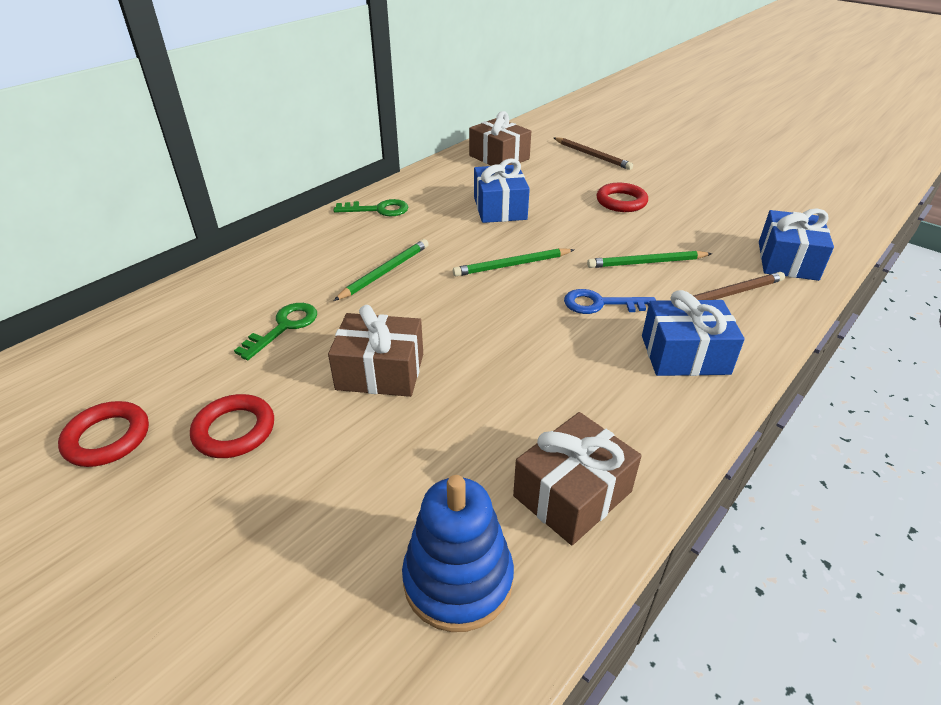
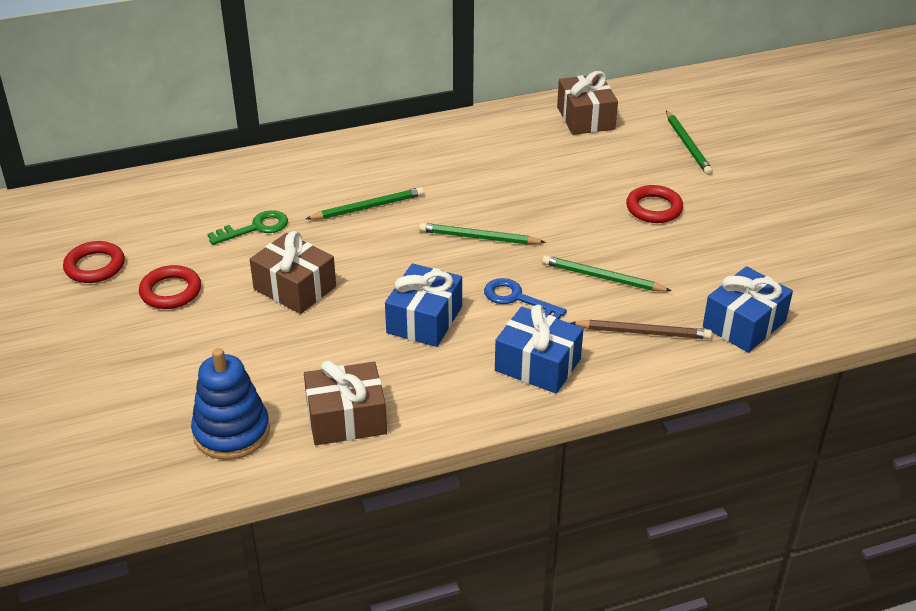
camera: 30 degrees right, 0 degrees up
(378, 210) = (415, 143): green key -> none
(500, 208) = (526, 177): blue gift -> blue gift (424, 320)
(592, 155) = (687, 145): brown pencil -> green pencil

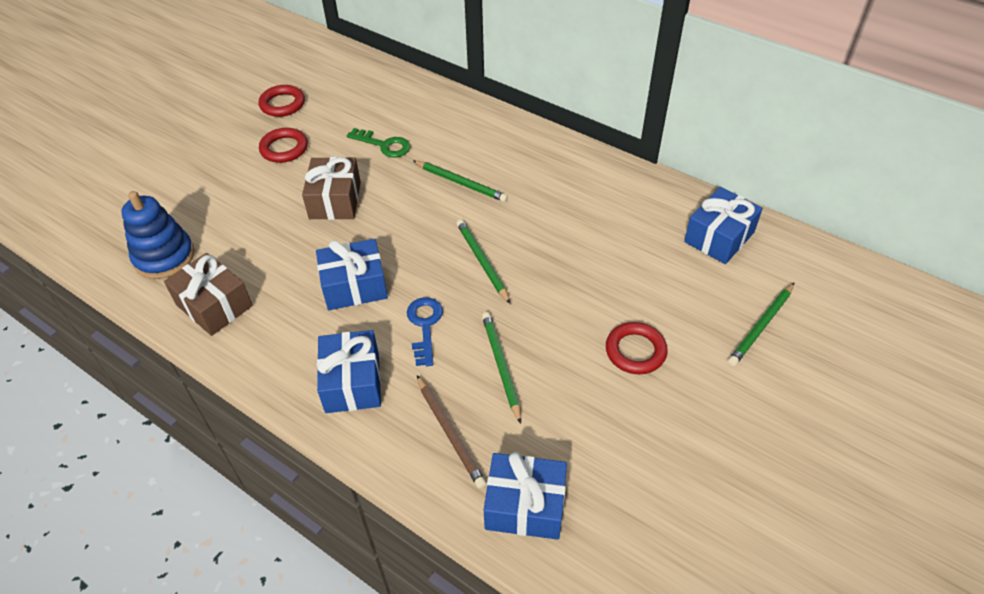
camera: 55 degrees right, 10 degrees up
(585, 118) = (719, 237): brown gift -> blue gift

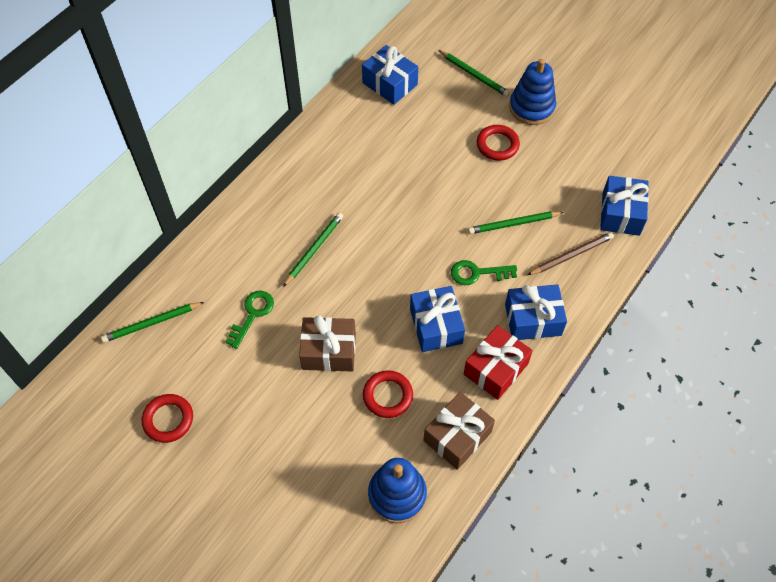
camera: 90 degrees left, 10 degrees up
(284, 148) = (246, 407): red ring -> red ring (387, 396)
(289, 342) = (496, 369): none -> red gift
(424, 326) = (477, 273): blue key -> green key
(482, 262) = (410, 234): green pencil -> green pencil (152, 323)
(715, 395) = (531, 107): none -> blue stacking toy

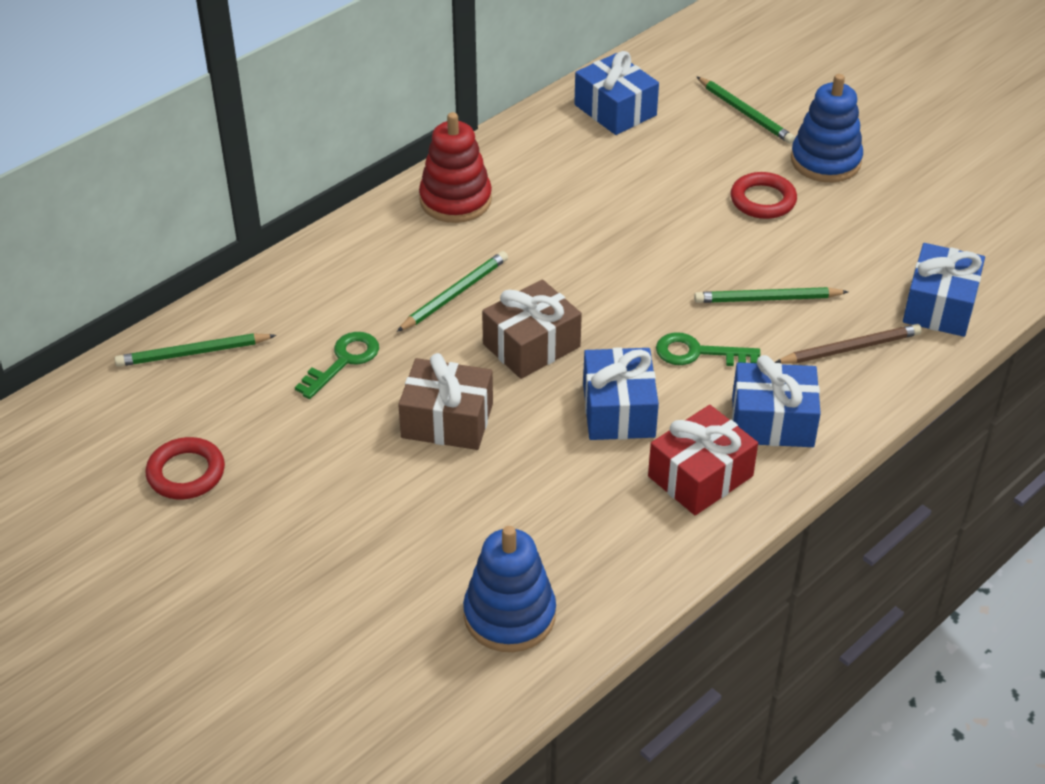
camera: 10 degrees right, 15 degrees down
(299, 173) = (455, 200): none -> red stacking toy
(387, 396) = (524, 488): red ring -> none
(457, 436) = (621, 553): brown gift -> brown gift (531, 345)

